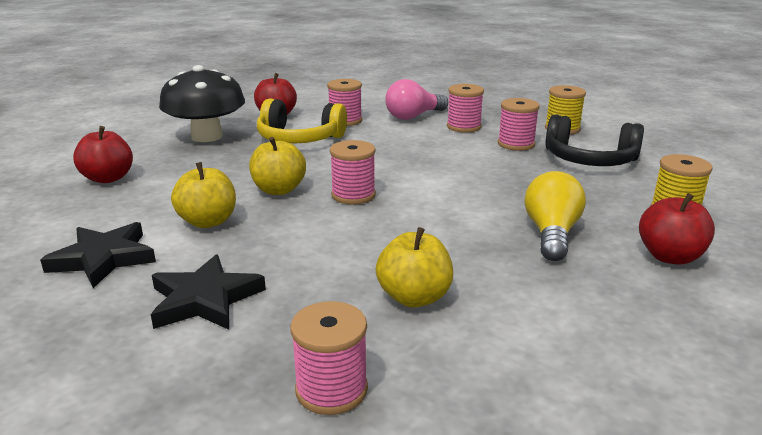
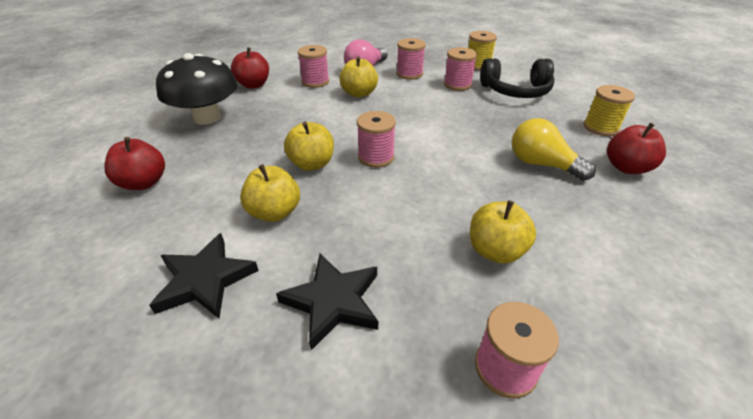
camera: 20 degrees left, 15 degrees up
(299, 139) = (291, 106): yellow headphones -> none
(385, 137) = (359, 93): none -> yellow apple
(551, 234) = (541, 164): yellow light bulb -> yellow light bulb turned 45 degrees counterclockwise

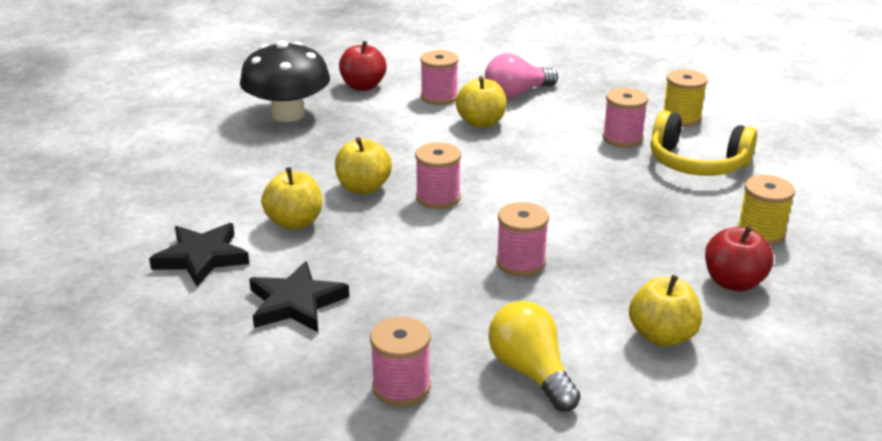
camera: 25 degrees right, 10 degrees down
(144, 183) = (192, 166): red apple -> none
(409, 74) = (570, 111): pink spool -> pink spool (521, 262)
(495, 251) = (481, 311): yellow apple -> yellow apple (662, 336)
(515, 91) = (696, 163): black headphones -> yellow headphones
(541, 164) = (626, 252): yellow light bulb -> yellow light bulb (531, 372)

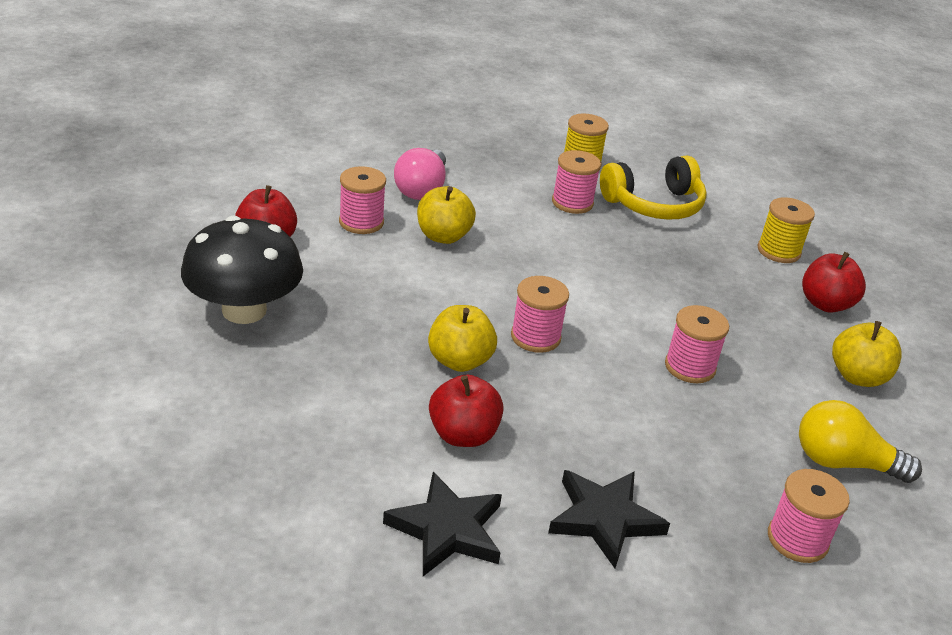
camera: 50 degrees left, 5 degrees up
(294, 222) = (463, 435): yellow apple -> red apple

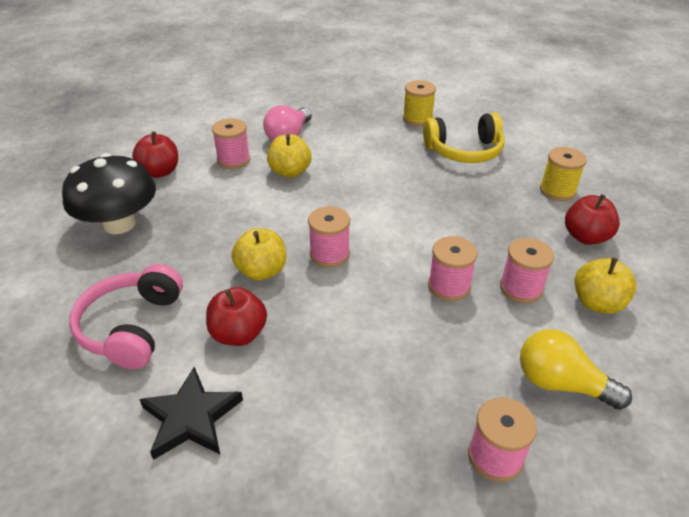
camera: 15 degrees right, 5 degrees up
(324, 435) = (131, 327): none -> pink headphones
(572, 203) = (399, 148): pink spool -> pink spool (521, 288)
(604, 519) = (326, 420): black star -> none

